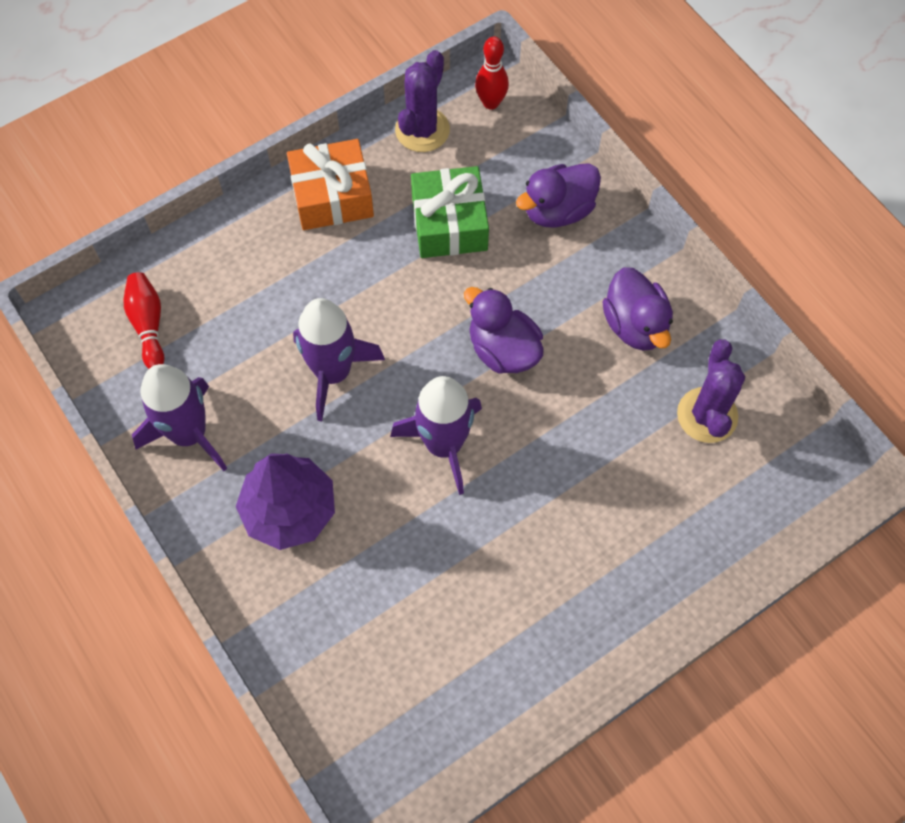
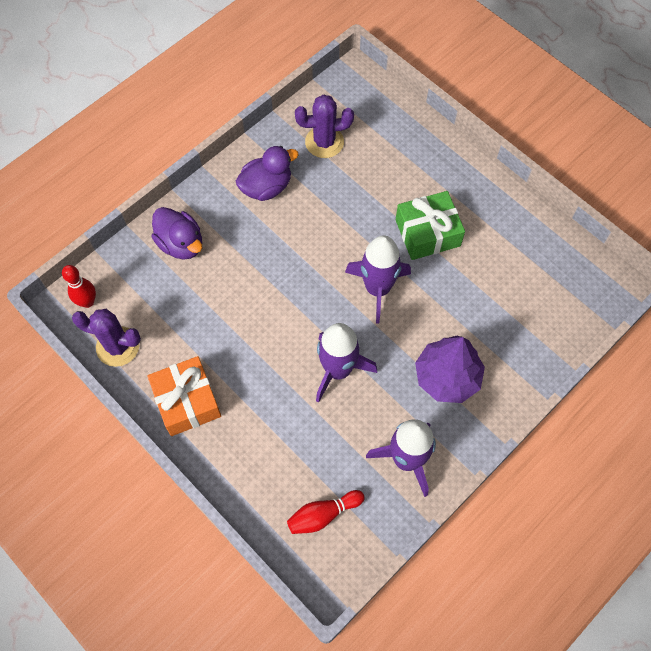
camera: 100 degrees left, 0 degrees up
(449, 223) = (201, 313): green gift -> green gift (427, 233)
(503, 350) = (299, 263): purple duck -> none

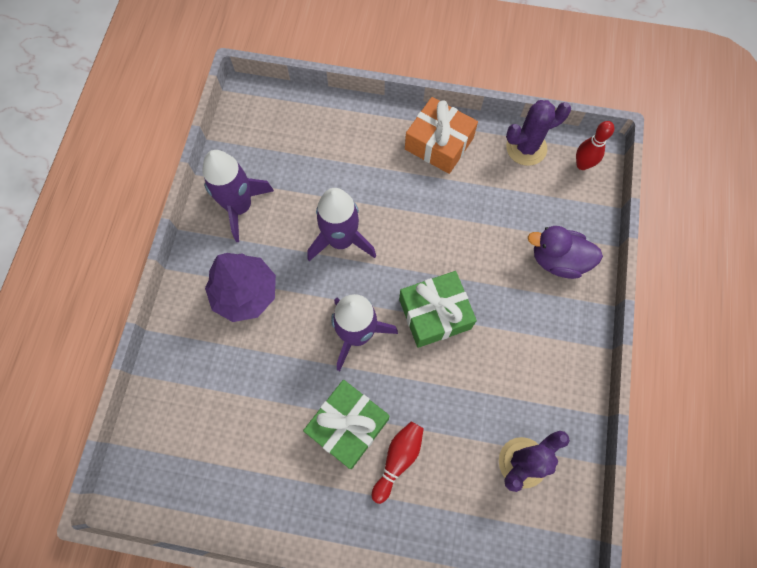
camera: 145 degrees right, 5 degrees up
(266, 187) = (534, 368): purple duck -> none
(307, 266) = (435, 314): none -> green gift
(323, 514) = (278, 132): red bowling pin -> red bowling pin (398, 459)

